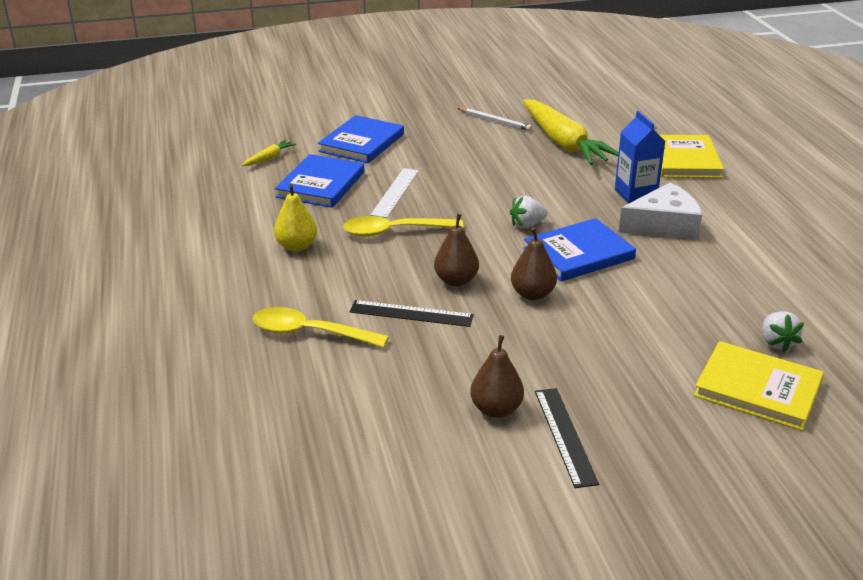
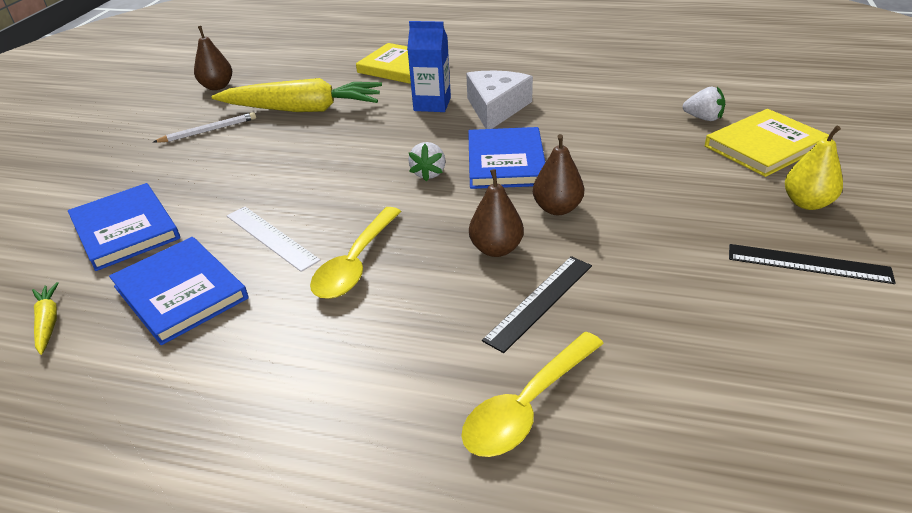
camera: 60 degrees left, 5 degrees up
(296, 246) = (308, 359): yellow pear -> yellow pear (807, 203)
(496, 409) = (752, 294): brown pear -> brown pear (217, 86)

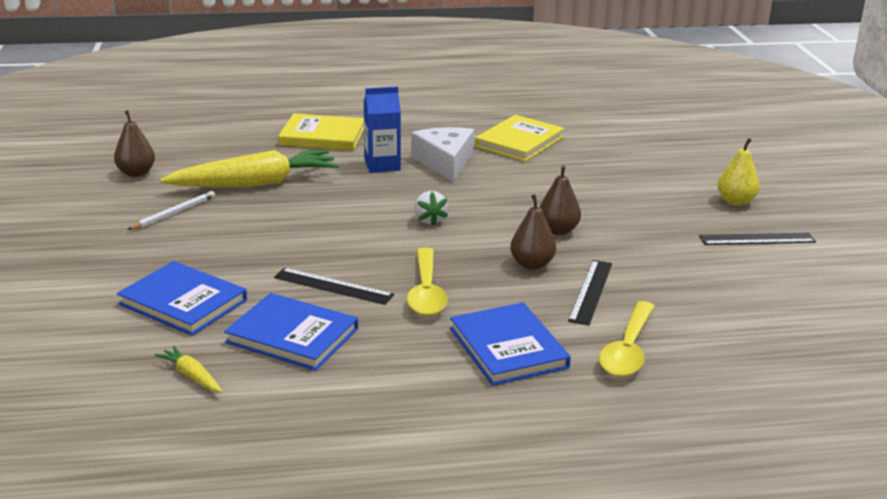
camera: 25 degrees left, 10 degrees down
(271, 237) = (333, 286): white ruler -> black ruler
(506, 162) = (489, 203): blue book -> blue book (508, 348)
(703, 118) = (626, 151): white strawberry -> none
(764, 146) = (684, 166): yellow book -> yellow book (519, 142)

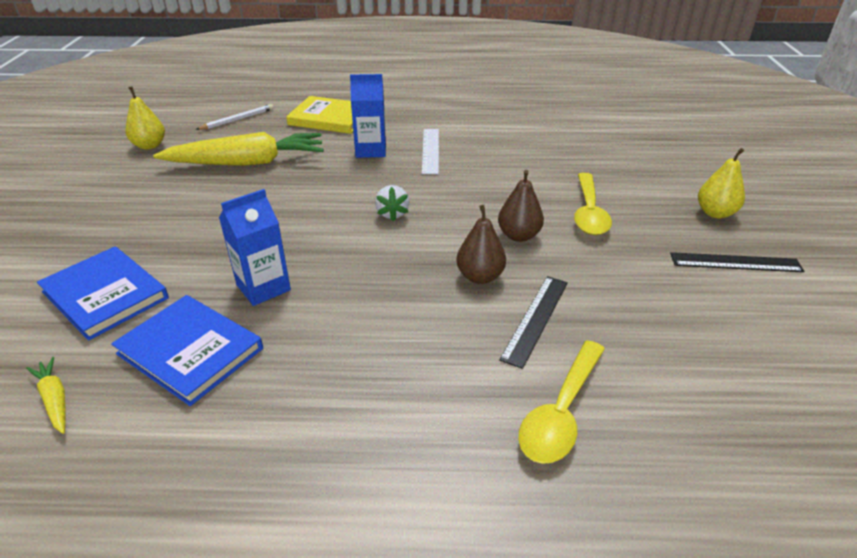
camera: 10 degrees right, 10 degrees up
(136, 173) = (150, 146): brown pear -> yellow pear
(173, 213) = (157, 189): white pencil -> white pencil (237, 119)
(333, 286) = (263, 287): black ruler -> blue carton
(426, 292) = (356, 303): yellow spoon -> yellow spoon (589, 212)
(445, 162) = (430, 150): white cheese -> white ruler
(508, 348) = (419, 394): blue book -> none
(519, 142) = (507, 133): yellow book -> none

